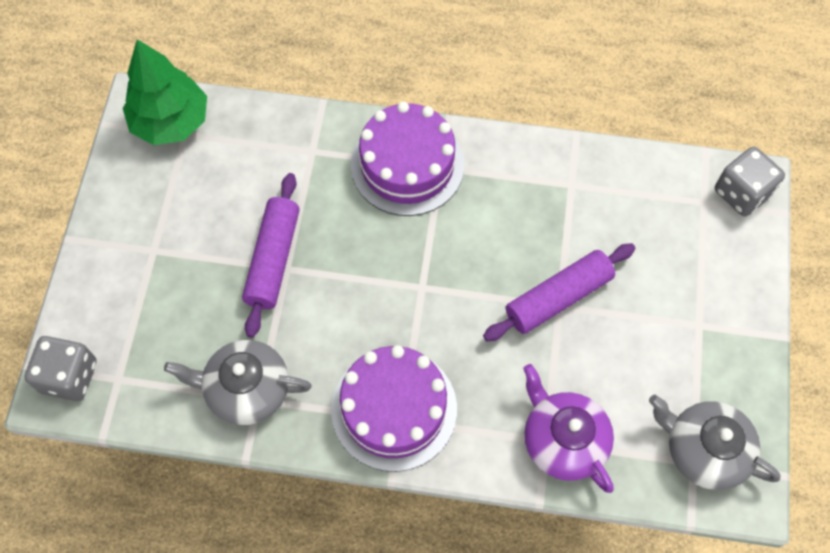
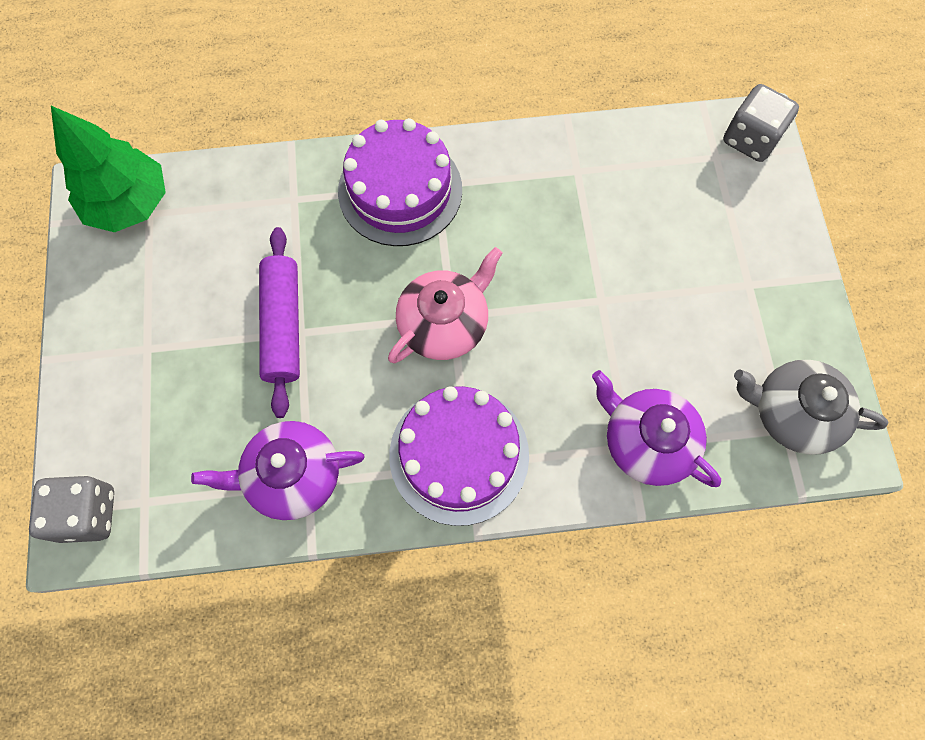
camera: 15 degrees left, 5 degrees up
(246, 389) = (292, 476): grey teapot -> purple teapot
(413, 292) = (444, 323): none -> pink teapot
(558, 297) = (597, 292): purple rolling pin -> none

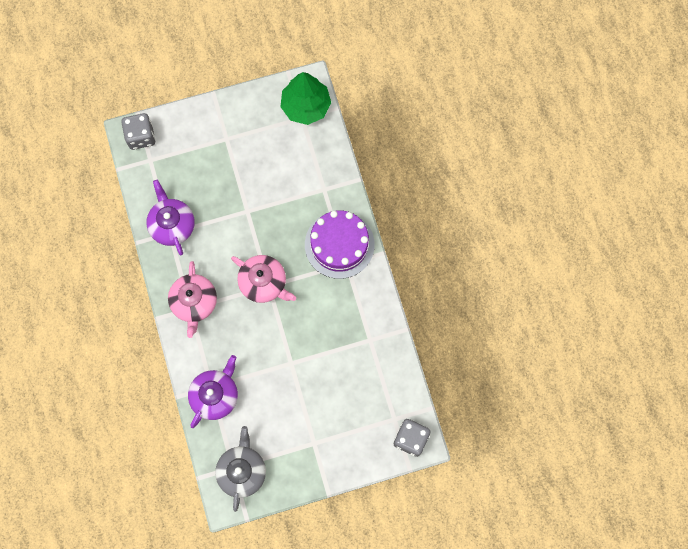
camera: 80 degrees right, 5 degrees up
(283, 326) = (249, 202): purple rolling pin -> none
(459, 455) = (194, 302): purple cake -> pink teapot

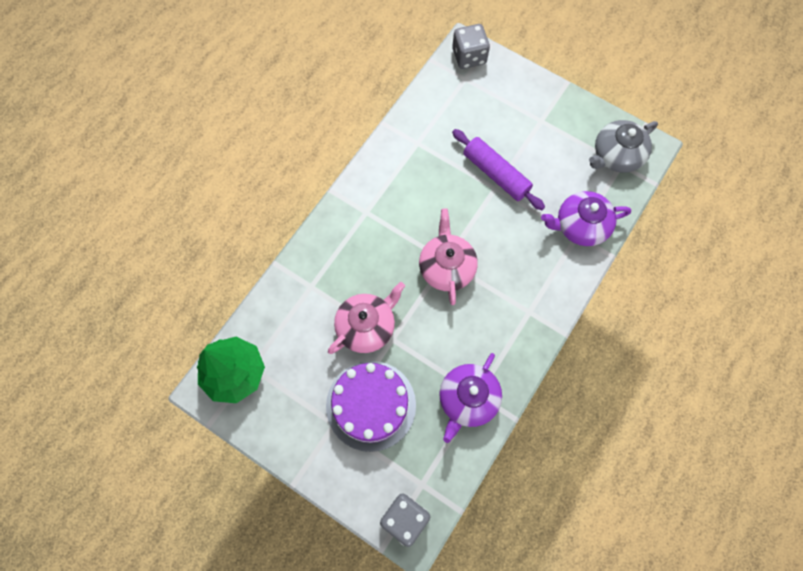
camera: 130 degrees left, 5 degrees down
(194, 302) = (520, 313): pink teapot -> pink teapot (366, 326)
(300, 373) = (496, 174): none -> purple rolling pin
(339, 244) = (353, 231): purple cake -> purple cake (371, 405)

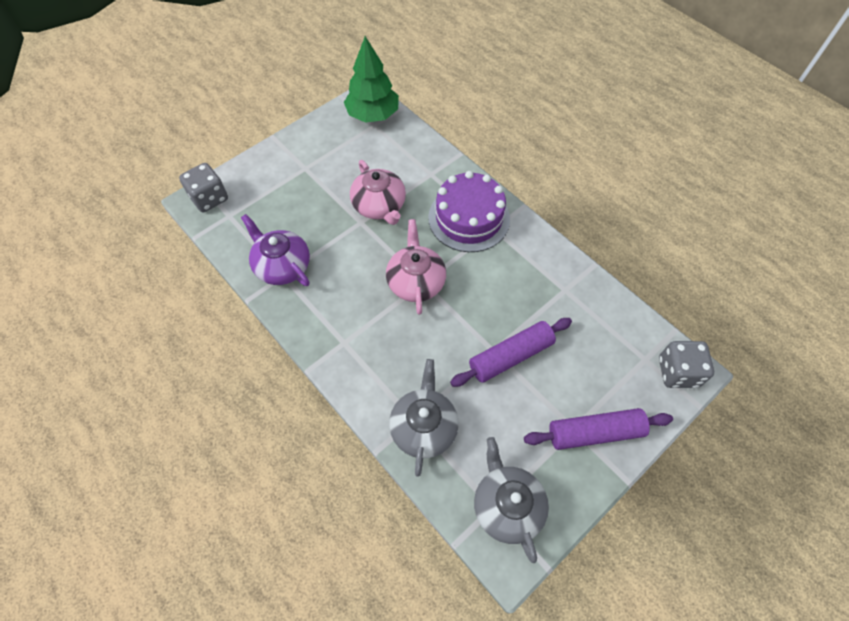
camera: 105 degrees right, 10 degrees down
(371, 405) = (309, 195): purple cake -> purple cake (469, 218)
(446, 267) = (416, 281): pink teapot -> pink teapot turned 105 degrees counterclockwise
(539, 106) = (595, 433): none -> purple rolling pin
(580, 226) = (424, 427): purple teapot -> grey teapot

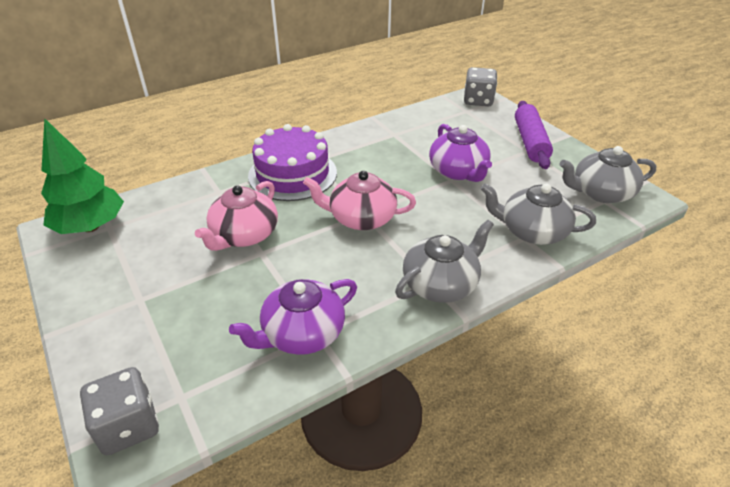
camera: 80 degrees left, 20 degrees down
(341, 351) = (441, 284): none -> grey teapot
(379, 206) = (244, 235): pink teapot -> pink teapot turned 135 degrees clockwise
(510, 356) = (458, 171): purple rolling pin -> purple teapot

